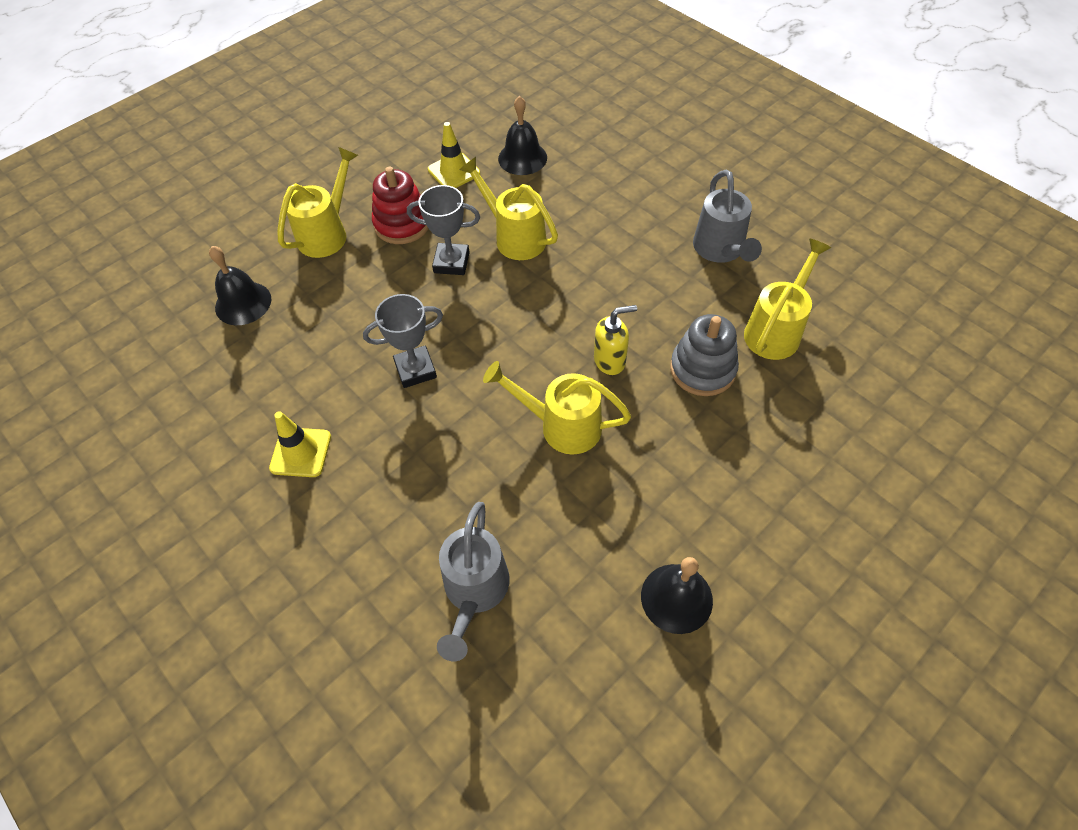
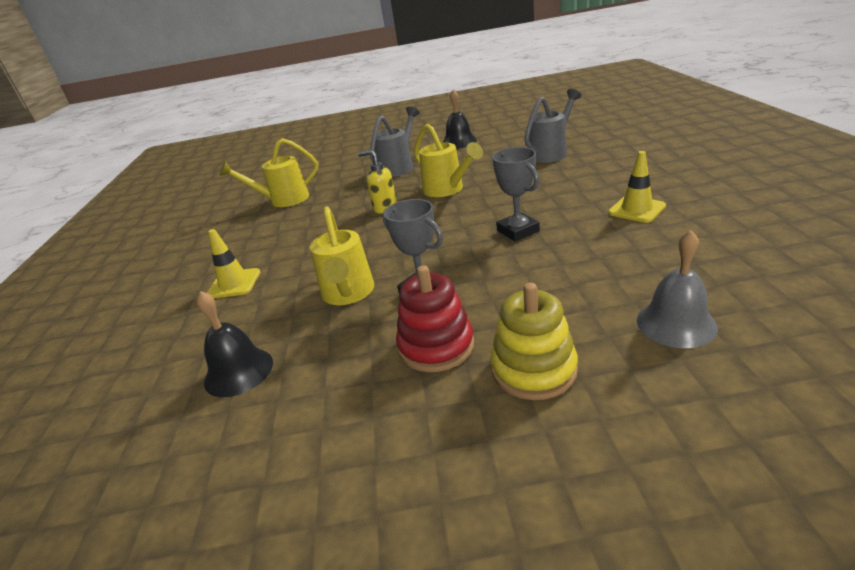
camera: 140 degrees left, 25 degrees down
(243, 303) = (676, 323): black bell -> grey bell
(327, 233) = (533, 369): yellow watering can -> yellow stacking toy
(415, 370) = (518, 231): grey trophy -> grey trophy turned 45 degrees clockwise
(454, 171) = (320, 388): yellow traffic cone -> yellow traffic cone (234, 284)
(702, 369) = (343, 194): grey stacking toy -> none
(720, 250) = (238, 241): grey watering can -> grey watering can (398, 167)

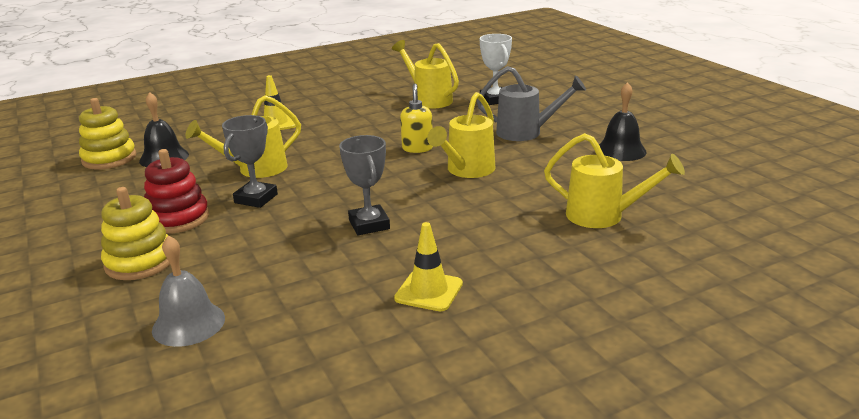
camera: 65 degrees right, 5 degrees down
(180, 433) = (109, 159): none -> yellow stacking toy
(321, 174) = (495, 99): none -> white trophy
(518, 231) = (369, 224): grey trophy -> grey trophy turned 60 degrees counterclockwise
(550, 153) = (603, 216): grey watering can -> yellow watering can

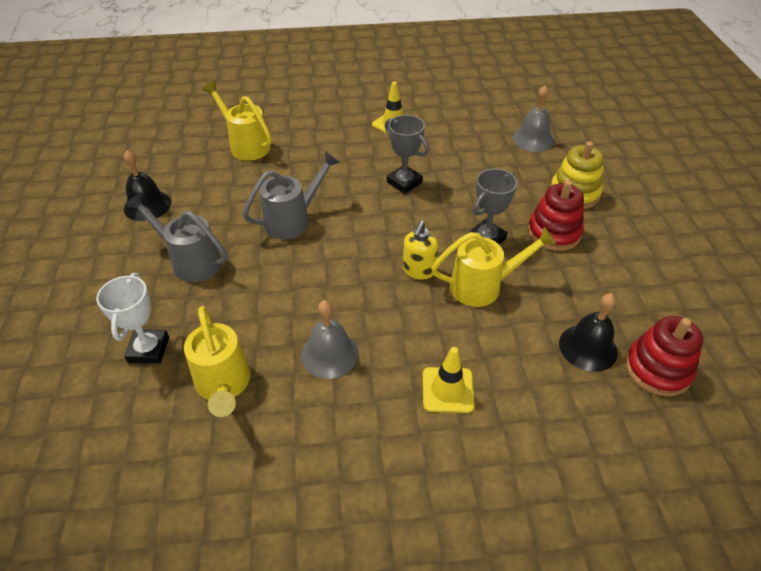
camera: 160 degrees left, 20 degrees up
(109, 159) = (657, 369): yellow stacking toy -> red stacking toy
(368, 120) = (330, 354): none -> grey bell
(369, 224) = (404, 182): grey trophy -> grey trophy turned 45 degrees counterclockwise
(417, 148) = (312, 269): yellow soap dispenser -> yellow soap dispenser (418, 271)
(467, 170) = (293, 220): yellow watering can -> grey watering can

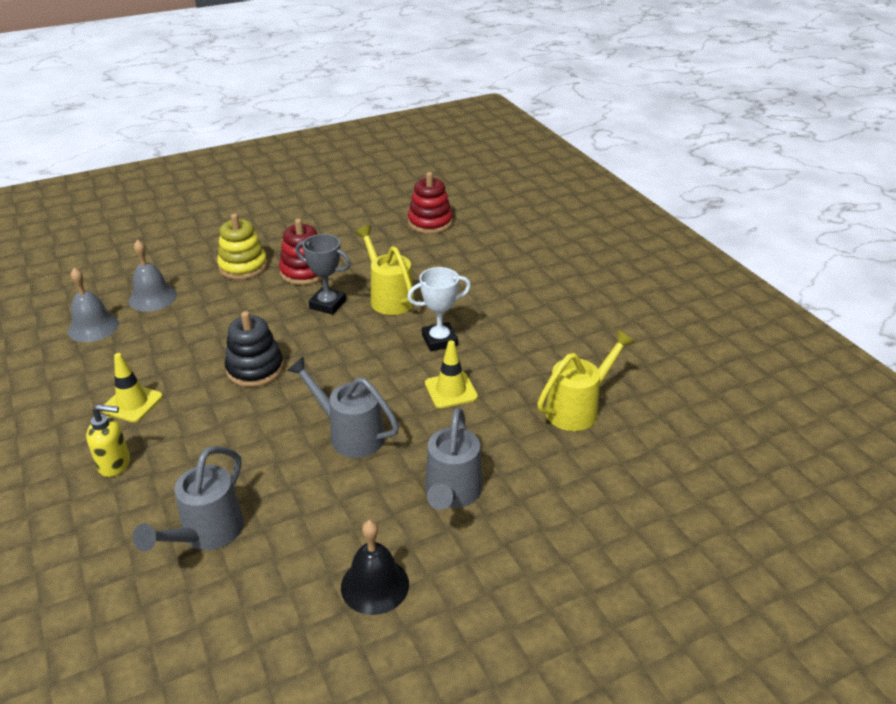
camera: 110 degrees left, 10 degrees down
(148, 349) = (578, 473): white trophy -> white trophy (439, 340)
(246, 145) = (207, 533): yellow watering can -> grey watering can
(330, 354) = (508, 360): grey bell -> grey bell (93, 327)
(404, 182) = (255, 369): grey trophy -> black stacking toy
(418, 271) = (387, 334): yellow soap dispenser -> yellow soap dispenser (115, 464)
(448, 390) = (502, 298): yellow traffic cone -> yellow traffic cone (451, 390)
(588, 347) = (426, 247): black bell -> none

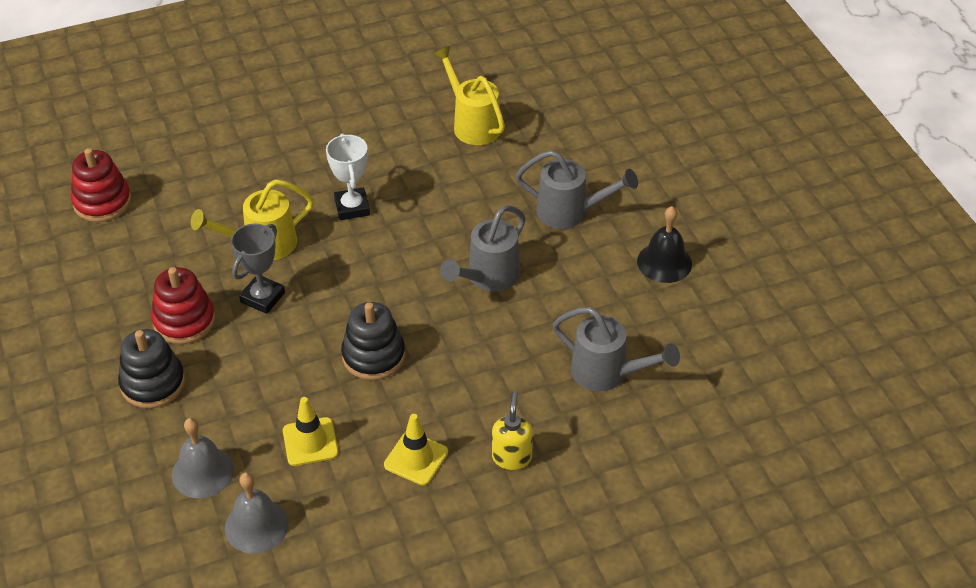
camera: 85 degrees left, 10 degrees up
(243, 266) = (153, 383): yellow stacking toy -> black stacking toy
(451, 390) = (434, 204): yellow traffic cone -> yellow traffic cone (310, 442)

